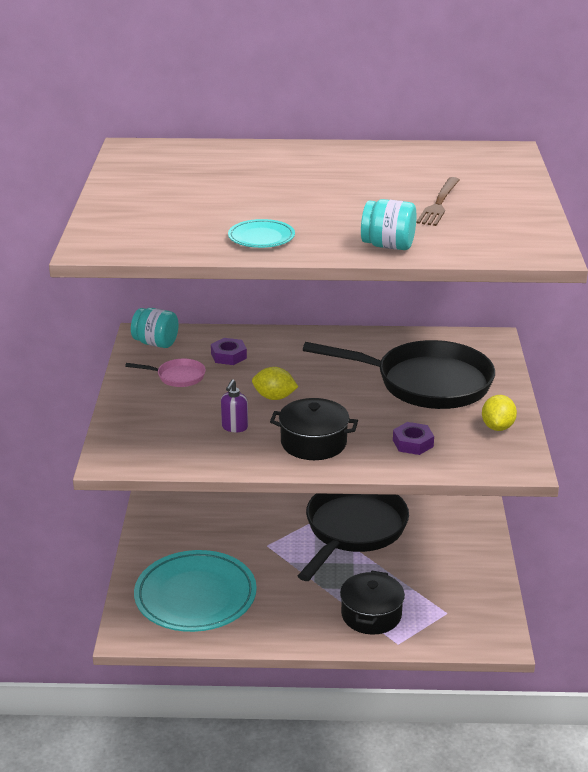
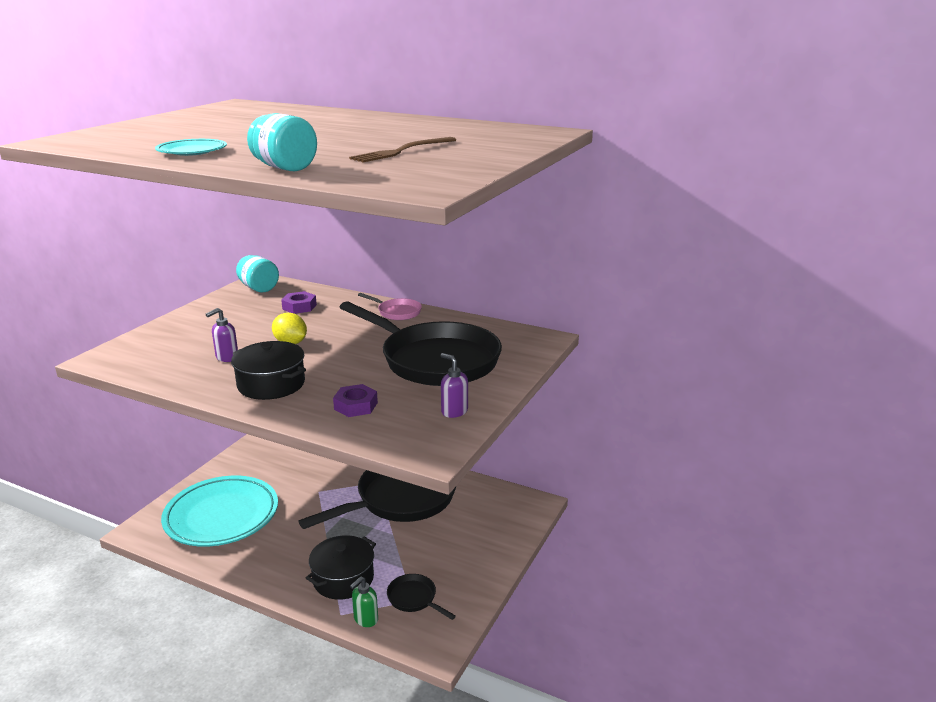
camera: 25 degrees right, 5 degrees down
(178, 377) = (240, 313): pink pan -> pink pan (397, 312)
(423, 640) = (365, 619): none -> green soap dispenser
(448, 611) = (414, 598): none -> black pan
(497, 427) = (454, 411): yellow lemon -> purple soap dispenser

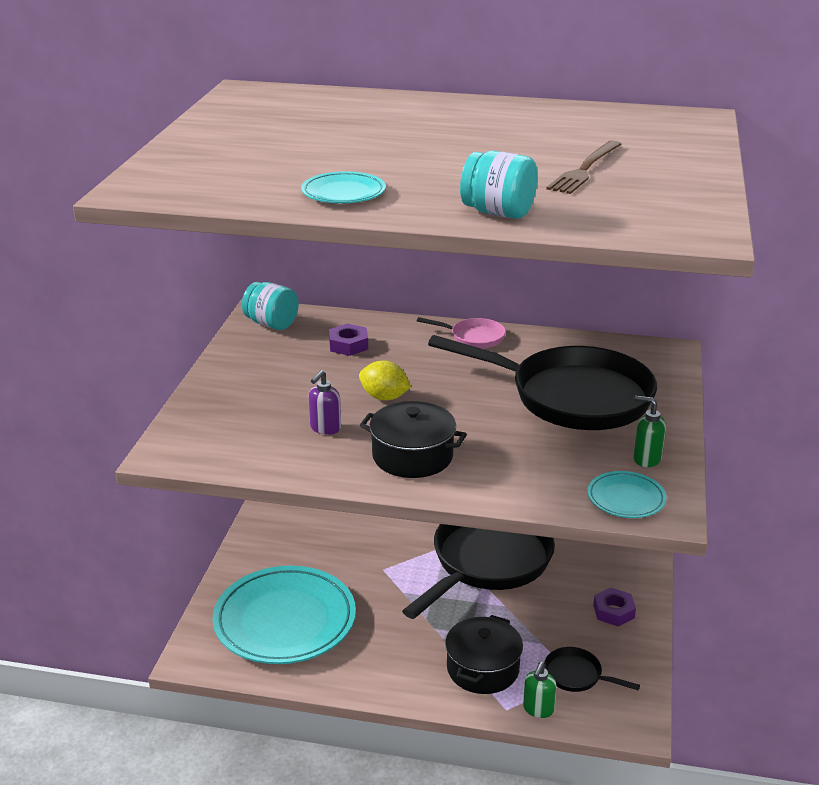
camera: 15 degrees left, 5 degrees up
(356, 406) = (534, 468): purple nut -> purple nut (613, 611)
(409, 438) = (626, 499): none -> turquoise plate
(454, 411) = (646, 459): purple soap dispenser -> green soap dispenser

